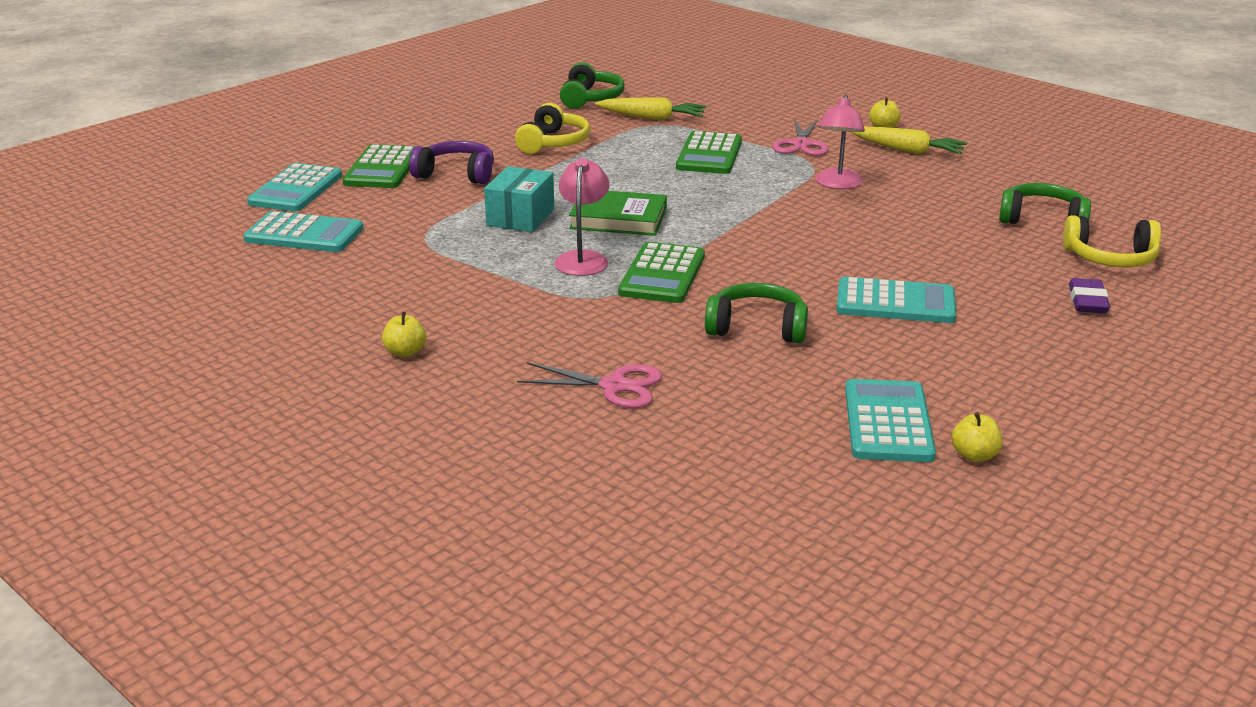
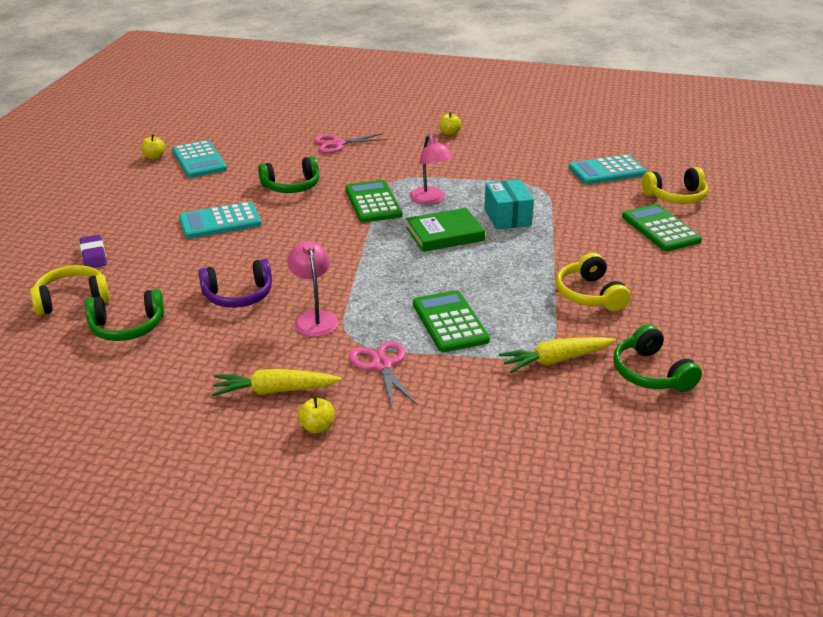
camera: 150 degrees right, 5 degrees up
(296, 189) = (675, 196): turquoise calculator -> yellow headphones
(456, 174) = (604, 239): purple headphones -> purple headphones (238, 295)

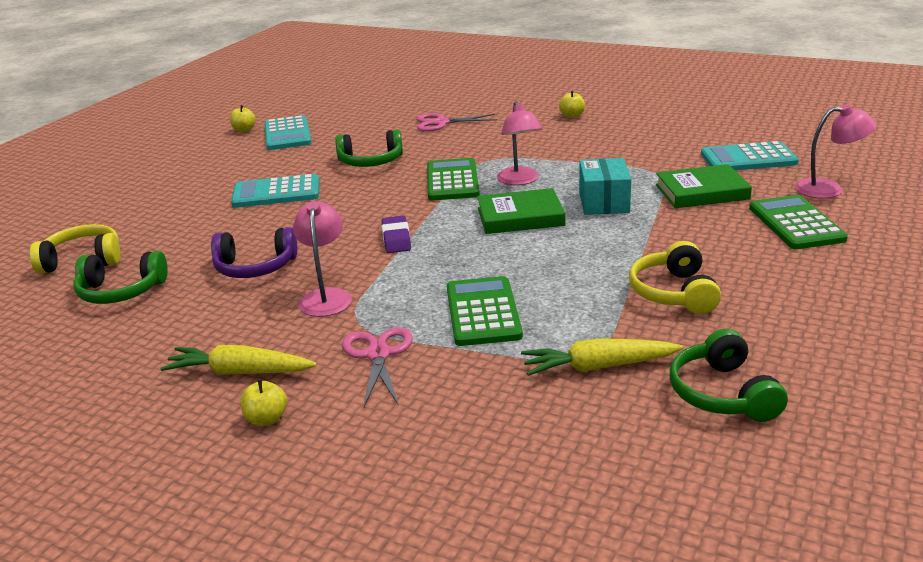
camera: 15 degrees right, 5 degrees down
(93, 255) = (130, 219): purple eraser -> purple eraser (396, 239)
(581, 203) = (701, 192): none -> green book
(675, 196) = (829, 189): yellow headphones -> pink lamp

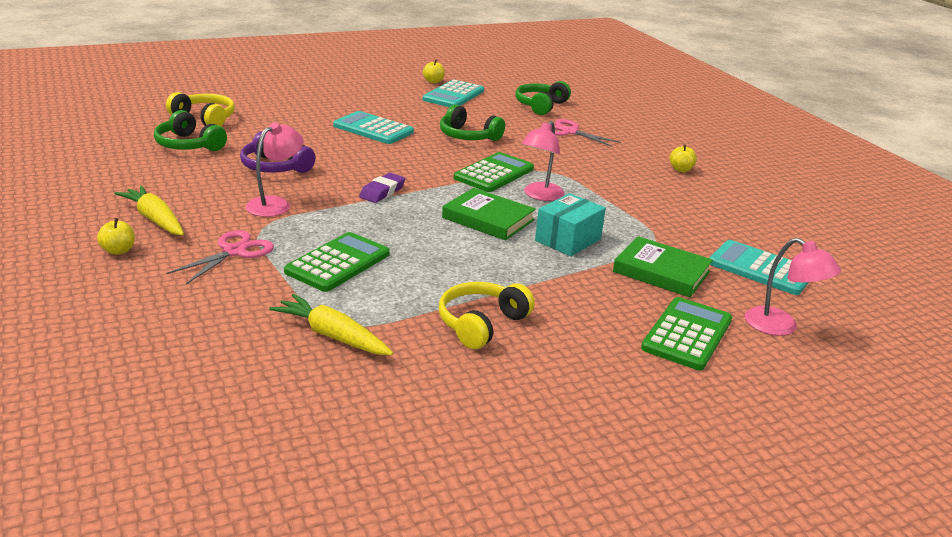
camera: 35 degrees right, 0 degrees up
(723, 394) = (370, 402): green headphones -> green headphones (541, 106)

